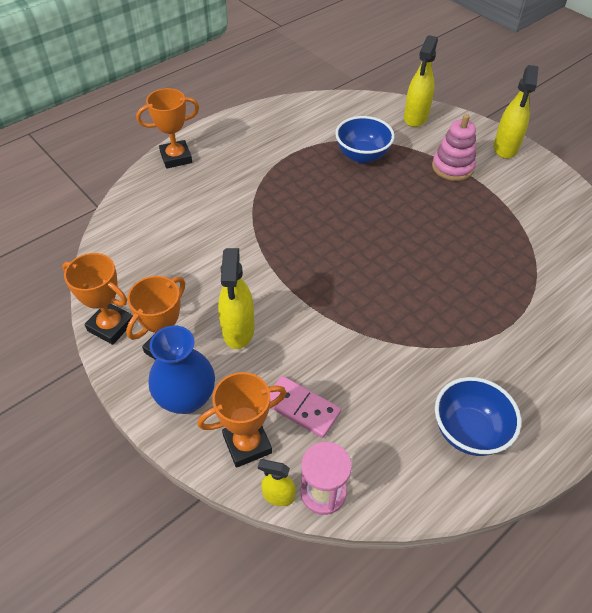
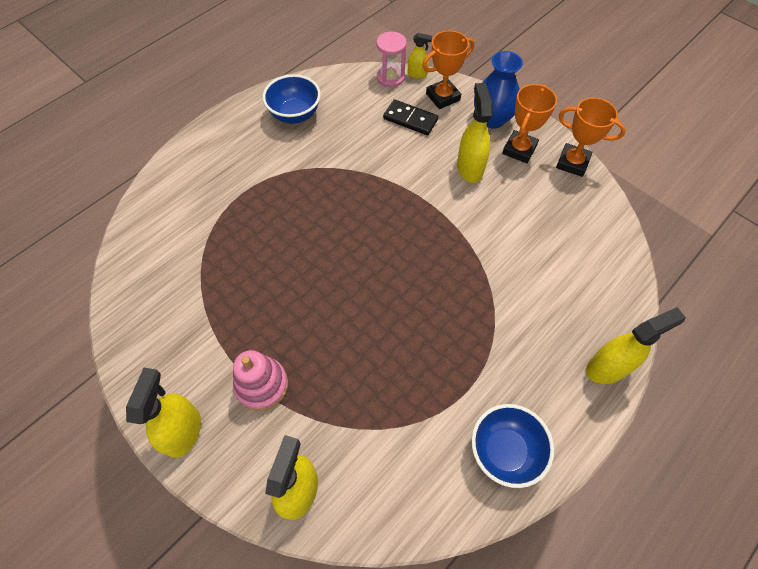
camera: 175 degrees right, 10 degrees up
(176, 157) = (607, 367): orange trophy -> yellow spray bottle
(301, 408) = (410, 119): pink domino -> black domino
(362, 156) = (376, 395): blue bowl -> blue bowl (504, 451)

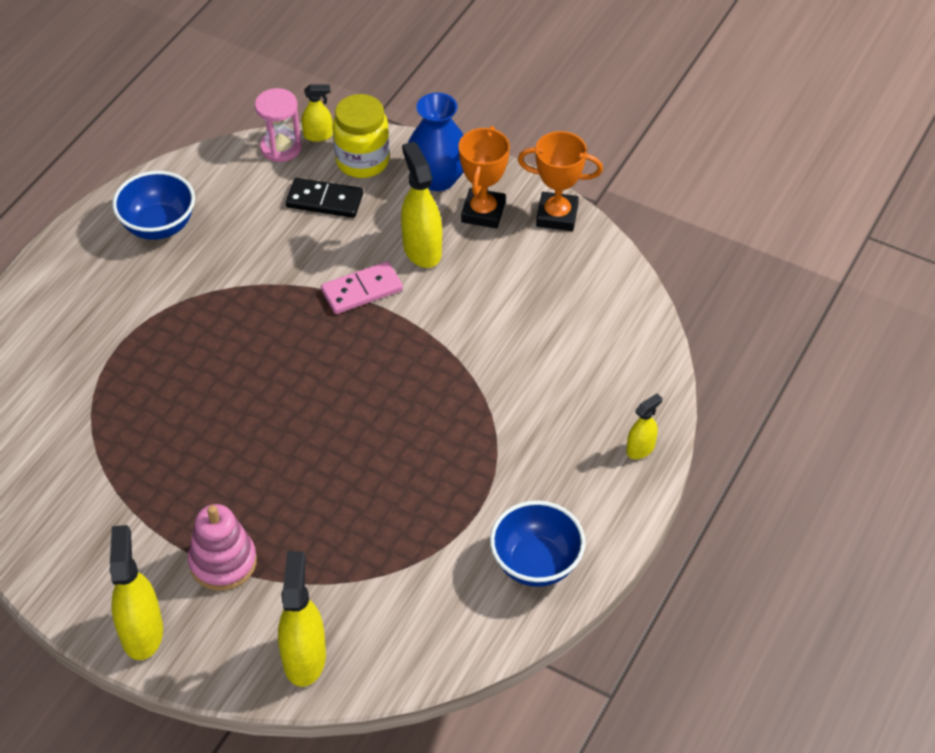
camera: 15 degrees left, 10 degrees down
(420, 189) = (362, 290): none -> pink domino
(443, 97) = (362, 161): orange trophy -> yellow jar
(607, 367) = (640, 449): yellow spray bottle -> yellow spray bottle, size x0.55

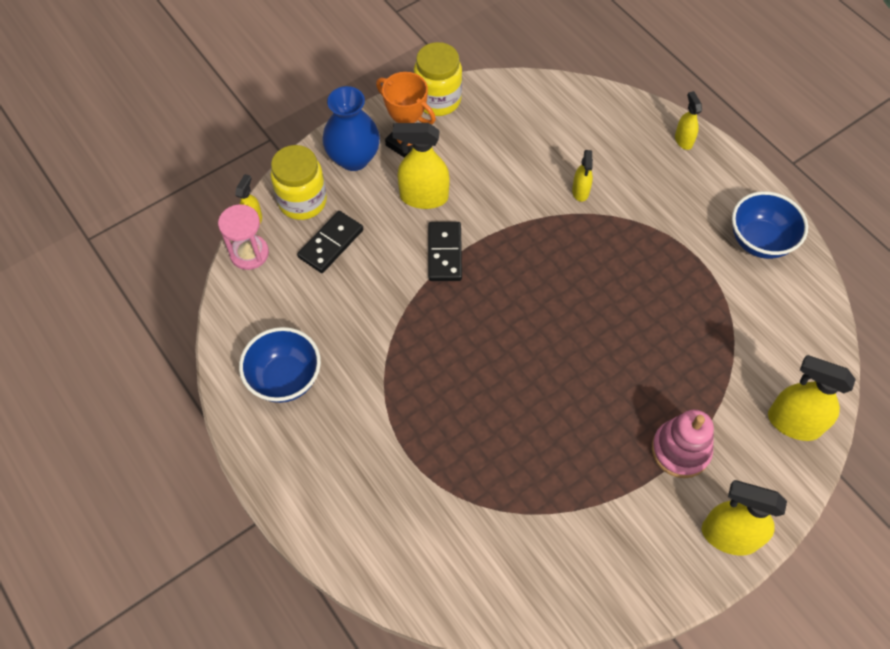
camera: 65 degrees left, 10 degrees up
(362, 290) = (445, 253): pink domino -> black domino
(507, 376) = (580, 191): none -> yellow spray bottle
(557, 215) = (438, 100): orange trophy -> yellow jar

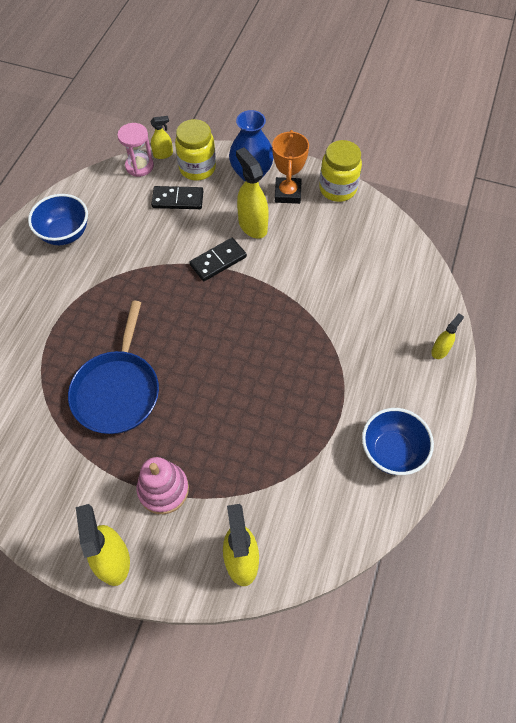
camera: 55 degrees right, 0 degrees up
(538, 433) = (117, 391): none -> blue pan
(580, 191) = (334, 310): yellow spray bottle -> none

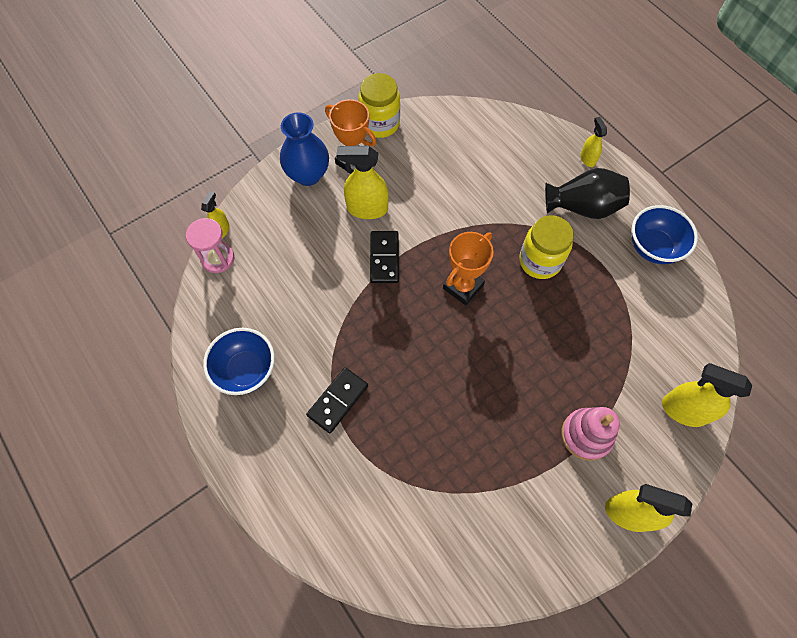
camera: 55 degrees left, 5 degrees up
(117, 391) = (464, 419): blue pan -> none
(177, 200) = (287, 250): black domino -> black domino (338, 401)
(197, 168) = (264, 212): yellow jar -> yellow jar (540, 261)
(234, 326) = (463, 287): none -> orange trophy
(385, 372) = (582, 207): none -> black vase

